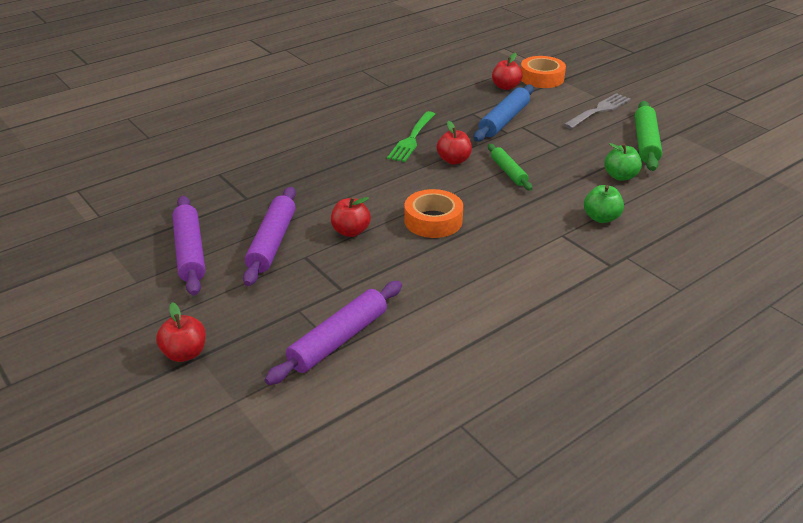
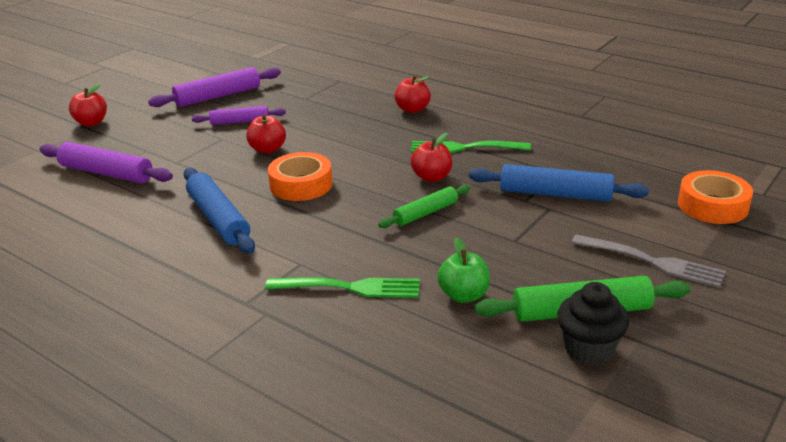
camera: 75 degrees right, 5 degrees down
(272, 242) = (240, 122): purple rolling pin -> purple rolling pin, size x0.63
(474, 270) = (218, 219): none -> blue rolling pin
(505, 87) = (654, 183): red apple -> red apple (412, 109)
(601, 218) = (349, 288): green apple -> green fork
(682, 149) = (589, 349): none -> black cupcake

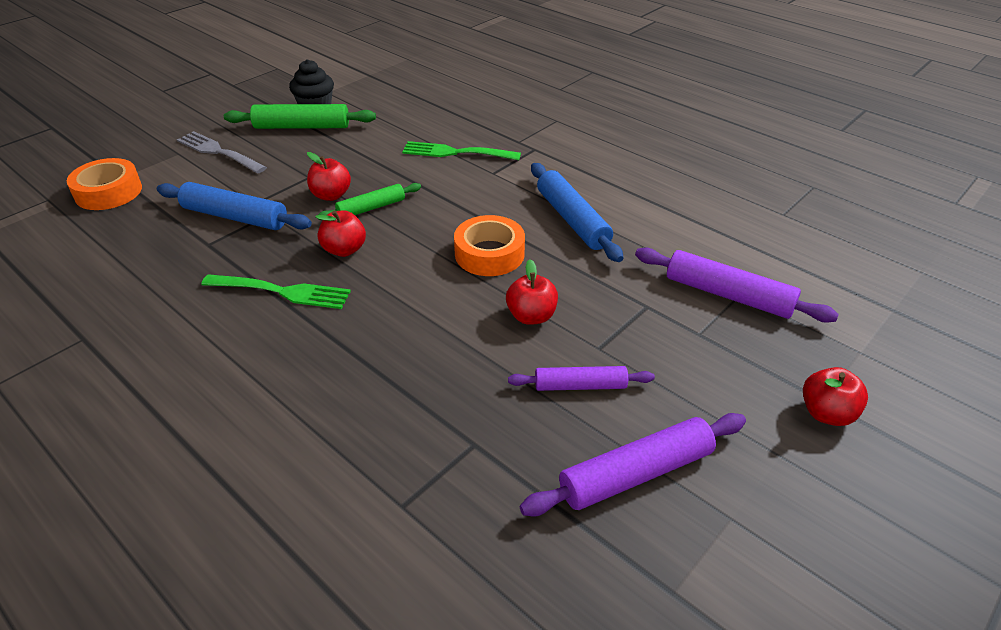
camera: 175 degrees left, 10 degrees up
(412, 109) = (308, 385): red apple -> red apple (331, 195)
(463, 295) = (375, 141): green apple -> none

